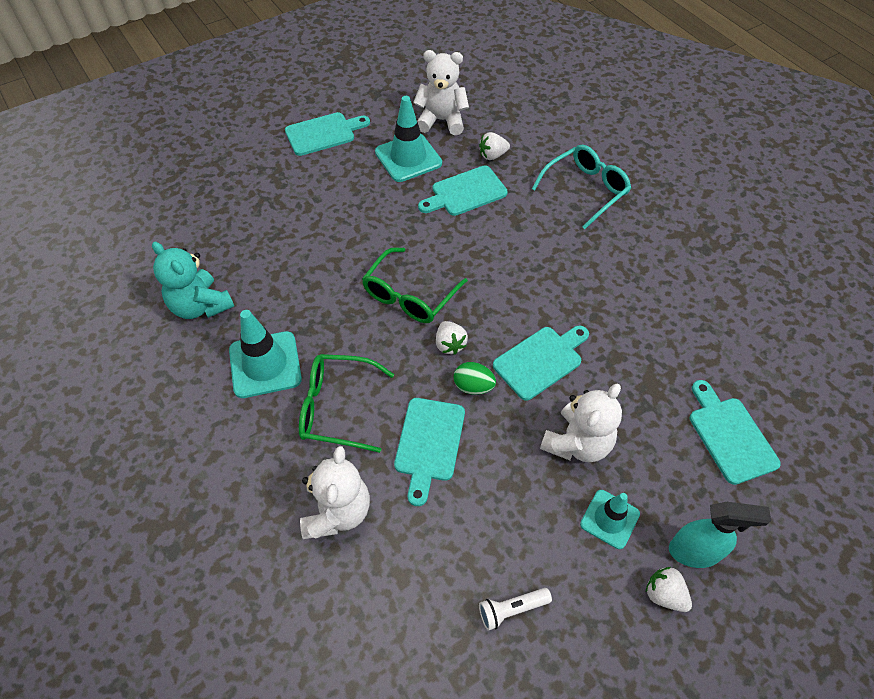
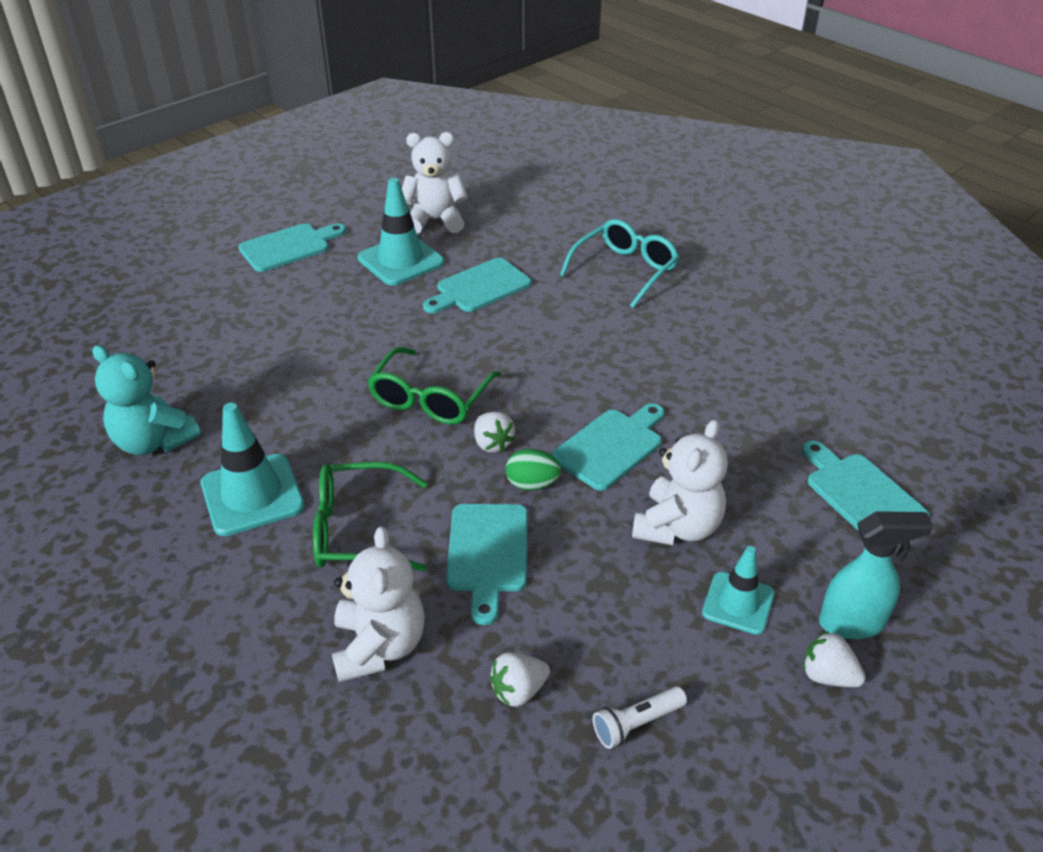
camera: 10 degrees left, 15 degrees down
(492, 155) = (505, 248): white strawberry -> white strawberry (518, 691)

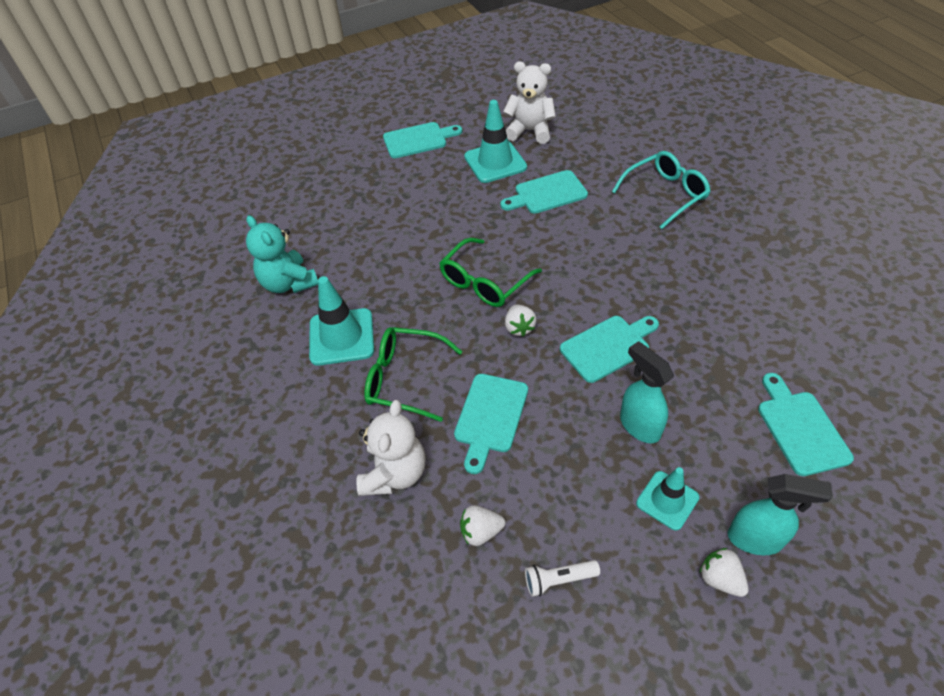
camera: 20 degrees right, 10 degrees up
(532, 484) = (539, 367): green egg -> none
(677, 527) = (639, 425): white teddy bear -> turquoise spray bottle

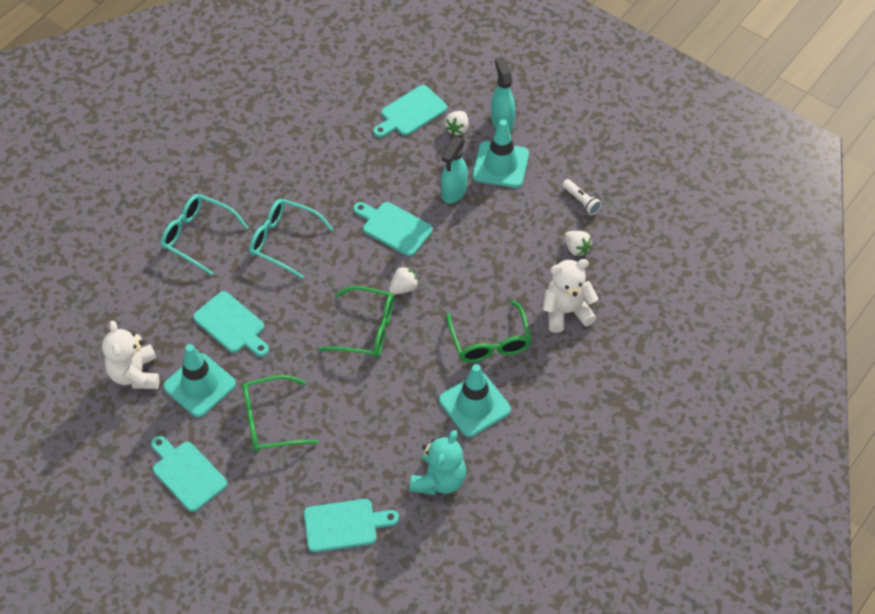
camera: 120 degrees left, 5 degrees up
(431, 194) = (271, 421): none -> green glasses
(490, 417) = (492, 275): turquoise cutting board -> turquoise cutting board (344, 525)
(631, 251) = (284, 241): none -> turquoise glasses
(667, 500) = (500, 165): turquoise traffic cone -> turquoise traffic cone, size x1.58
(720, 578) = (535, 131): white strawberry -> white strawberry (457, 129)

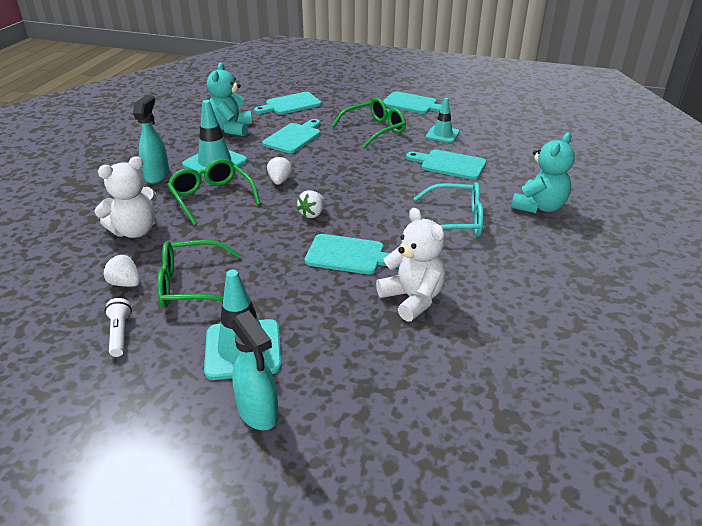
camera: 160 degrees right, 20 degrees down
(135, 374) = (495, 131): white teddy bear -> white teddy bear (412, 299)
(198, 236) = (539, 207): turquoise glasses -> turquoise teddy bear
(199, 385) = (442, 134): turquoise traffic cone -> turquoise traffic cone, size x0.63
(366, 329) = (332, 183): green glasses -> green glasses (192, 285)
(411, 112) = (404, 386): turquoise cutting board -> turquoise cutting board (294, 137)
(453, 192) = (296, 303): turquoise spray bottle -> turquoise spray bottle (157, 175)
(457, 129) = (323, 382): white strawberry -> white strawberry (280, 181)
(581, 201) = (120, 334): white flashlight -> white flashlight turned 45 degrees clockwise

